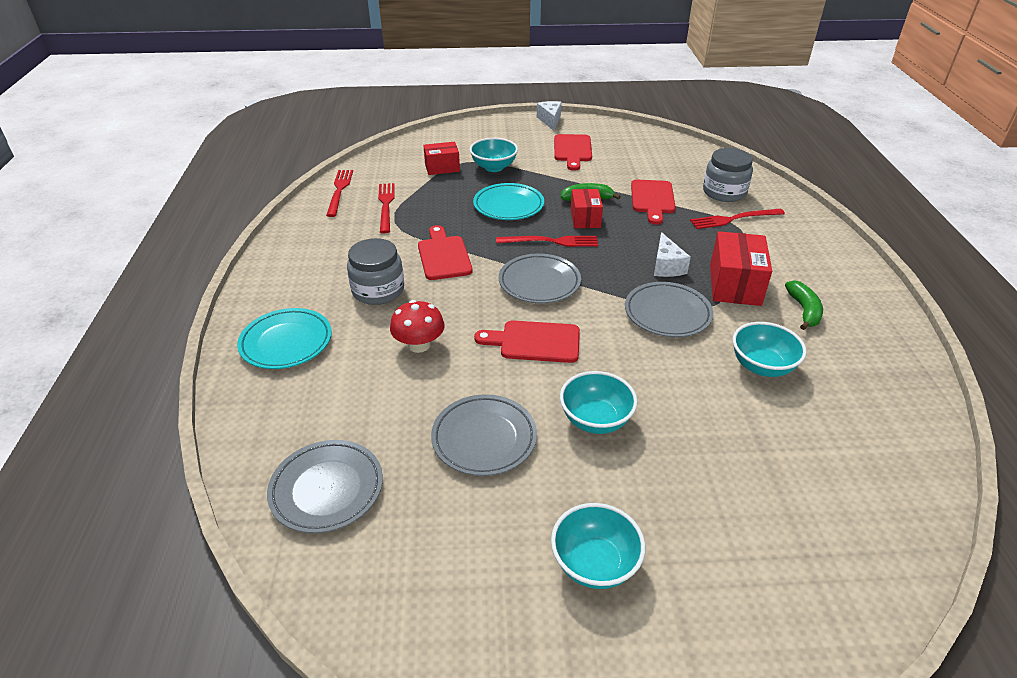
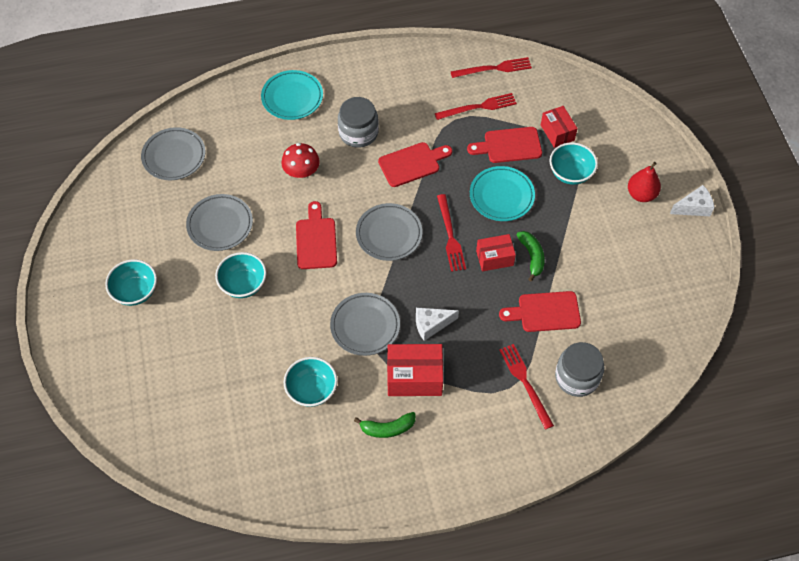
camera: 80 degrees right, 20 degrees up
(529, 139) = (641, 194): none -> red pear
(572, 150) = (628, 235): red cutting board -> red cutting board (509, 145)

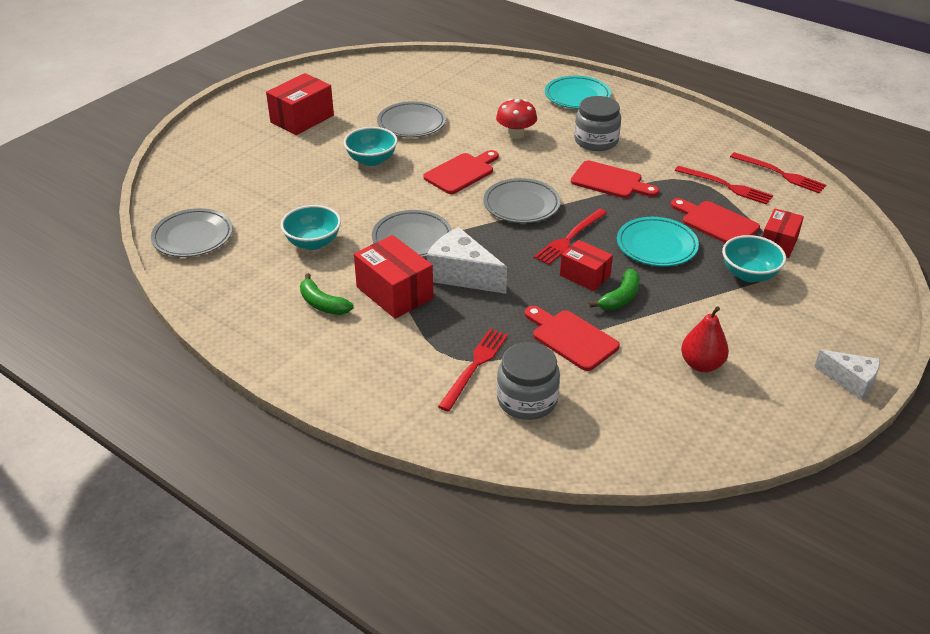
camera: 50 degrees right, 20 degrees down
(135, 291) = (302, 119): turquoise bowl -> red box
(174, 156) = (443, 76): grey plate -> grey plate (193, 237)
(431, 325) = (462, 275): white cheese -> white cheese, size x1.56
(641, 194) = (803, 334): red pear -> red pear (701, 364)

